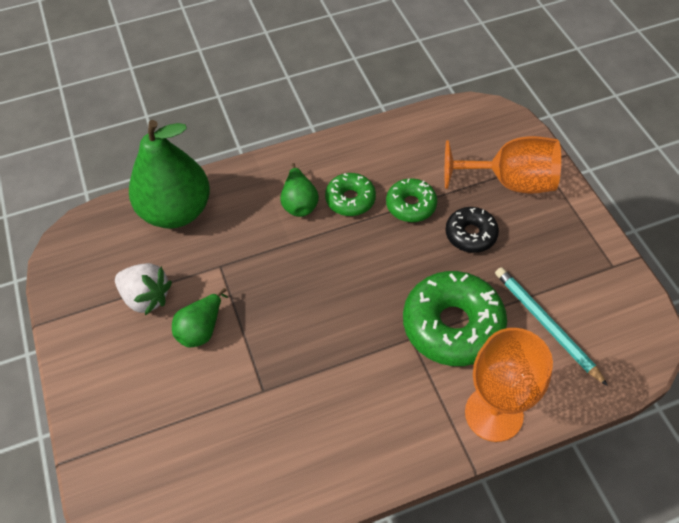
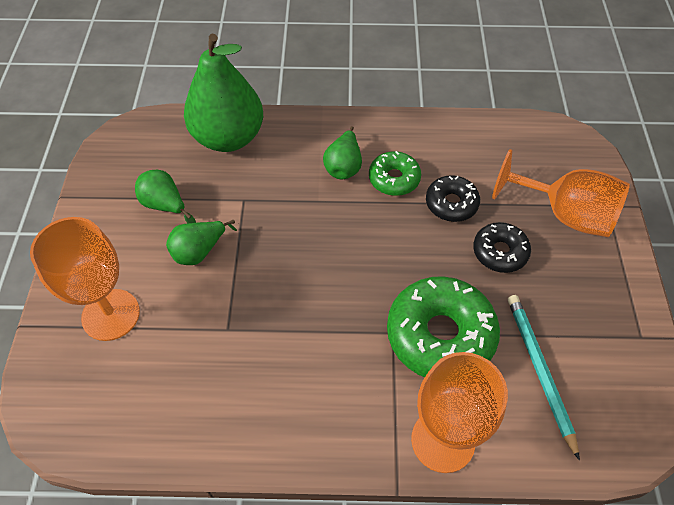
camera: 20 degrees right, 0 degrees up
(145, 419) = (110, 315): none -> orange goblet
(146, 297) = (165, 205): white strawberry -> green pear
(411, 205) = (451, 204): green donut -> black donut

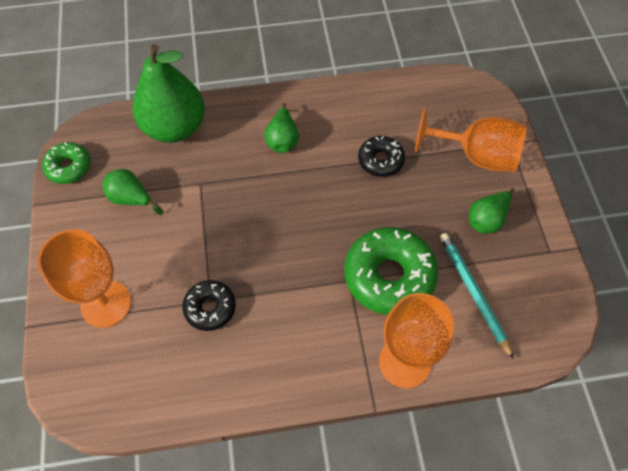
camera: 10 degrees left, 5 degrees up
(199, 251) = (171, 236): green pear -> green pear (487, 219)
(394, 179) = (328, 145): green donut -> green donut (69, 167)
(500, 252) = (427, 197): black donut -> black donut (210, 308)

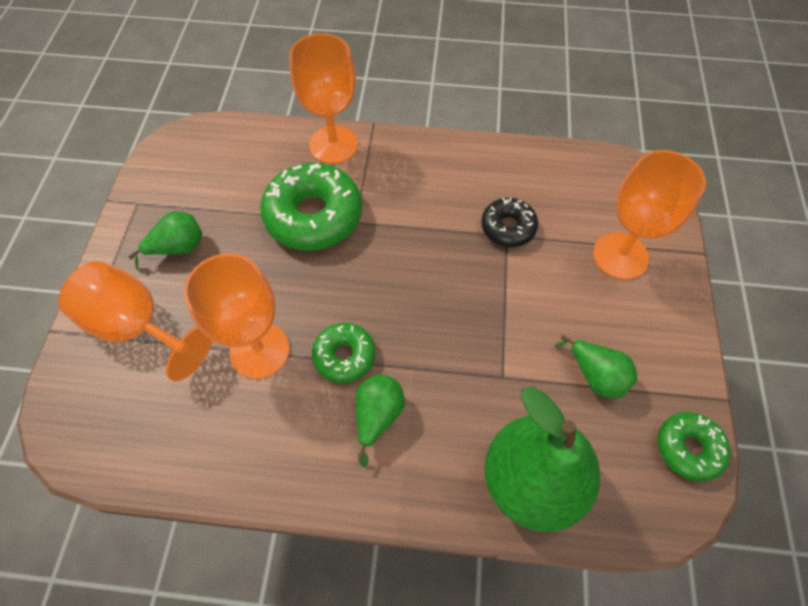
camera: 165 degrees left, 0 degrees up
(318, 170) = (344, 356): none -> green donut
(380, 160) = (259, 350): black donut -> orange goblet
(473, 292) = (239, 183): turquoise pencil -> none

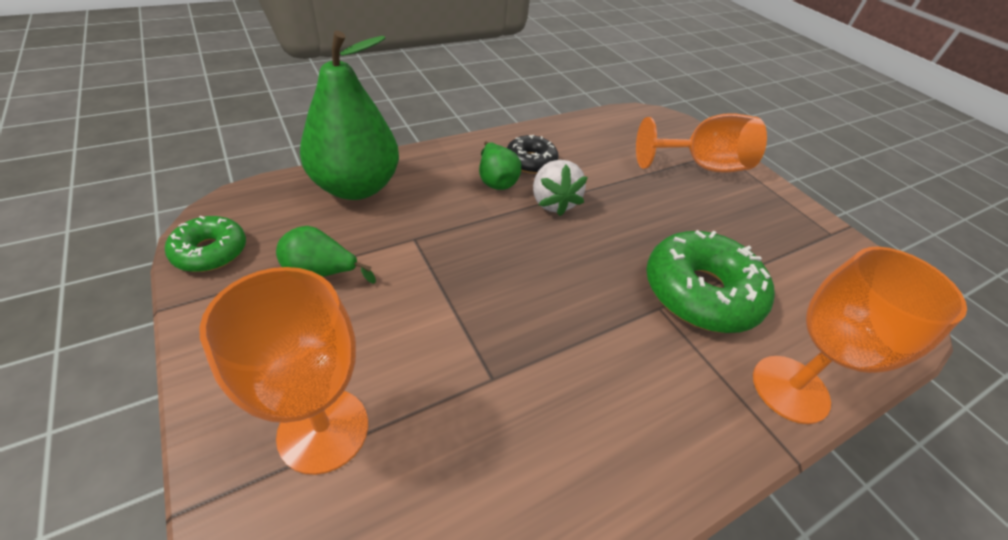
camera: 140 degrees right, 15 degrees down
(178, 248) = (753, 217): green pear -> none
(259, 350) = (613, 183): orange goblet -> none
(344, 356) = (553, 202): green donut -> white strawberry
(508, 227) = (498, 390): black donut -> black donut (530, 161)

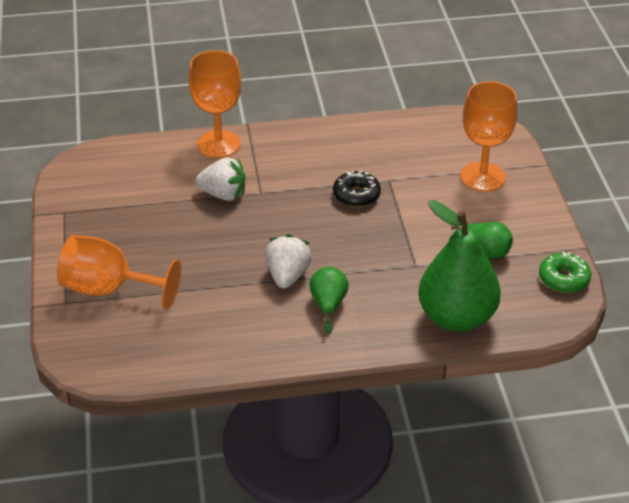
camera: 155 degrees left, 5 degrees down
(530, 161) = (283, 321): black donut -> black donut (356, 195)
(700, 292) = (223, 194): green donut -> white strawberry

